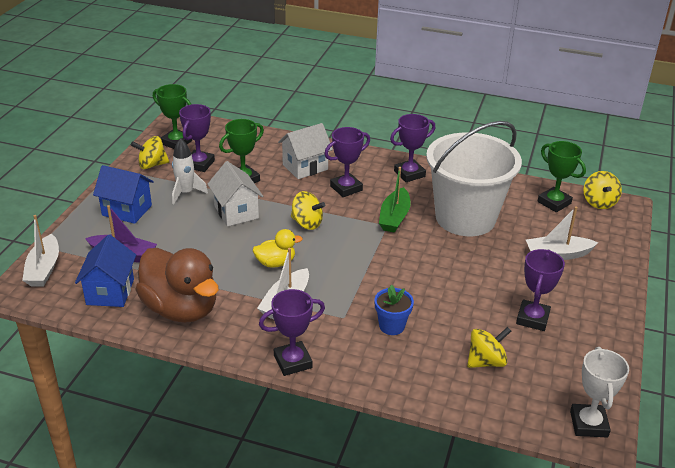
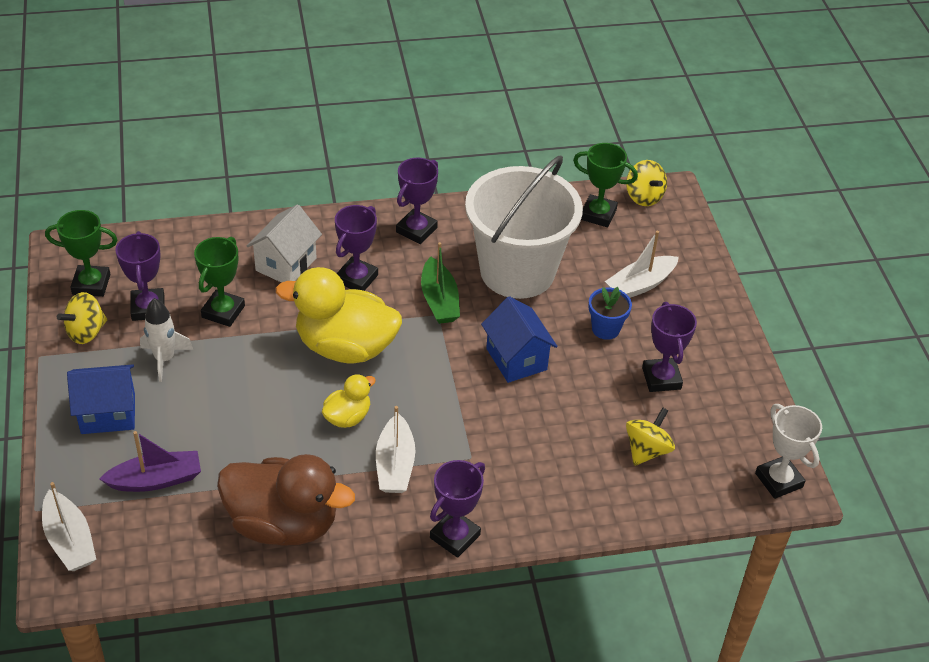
camera: 30 degrees left, 10 degrees up
(110, 292) = (180, 537): blue house -> blue house (516, 359)
(236, 212) = (249, 364): white house -> none
(307, 223) = (345, 347): yellow spinning top -> yellow duck
(392, 326) = (528, 447): blue flower pot -> blue flower pot (605, 329)

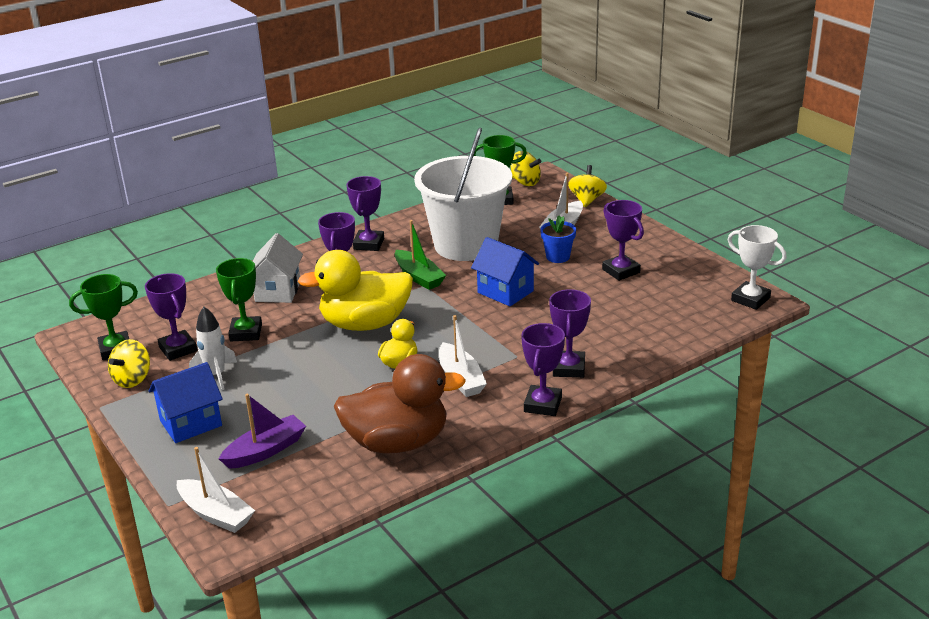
camera: 20 degrees left, 15 degrees down
(513, 497) = (569, 368): none -> purple trophy
(647, 450) = (644, 312): yellow spinning top -> yellow spinning top (587, 200)

